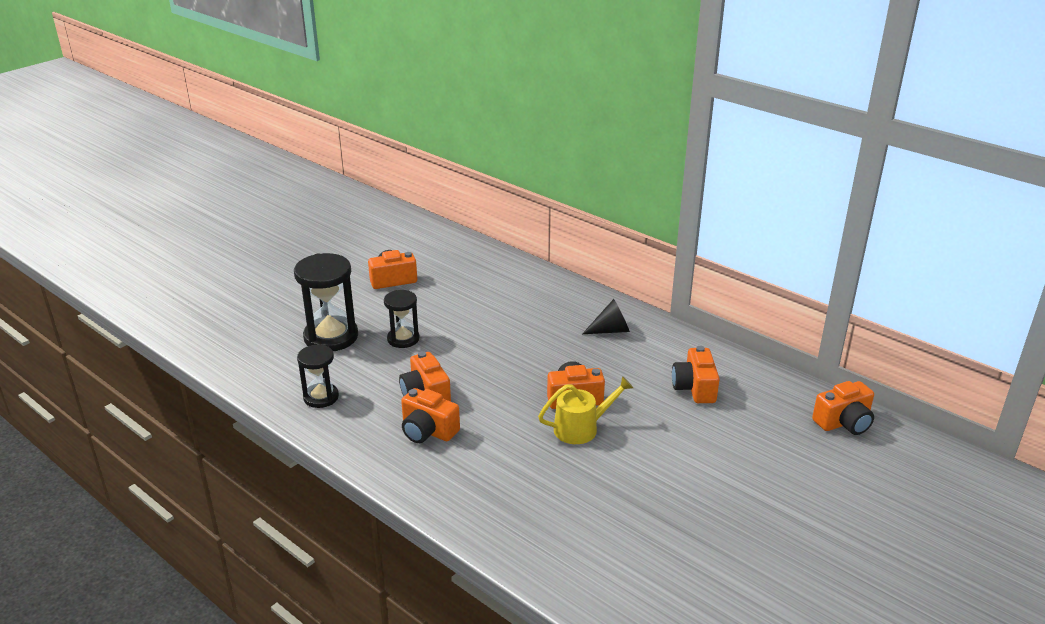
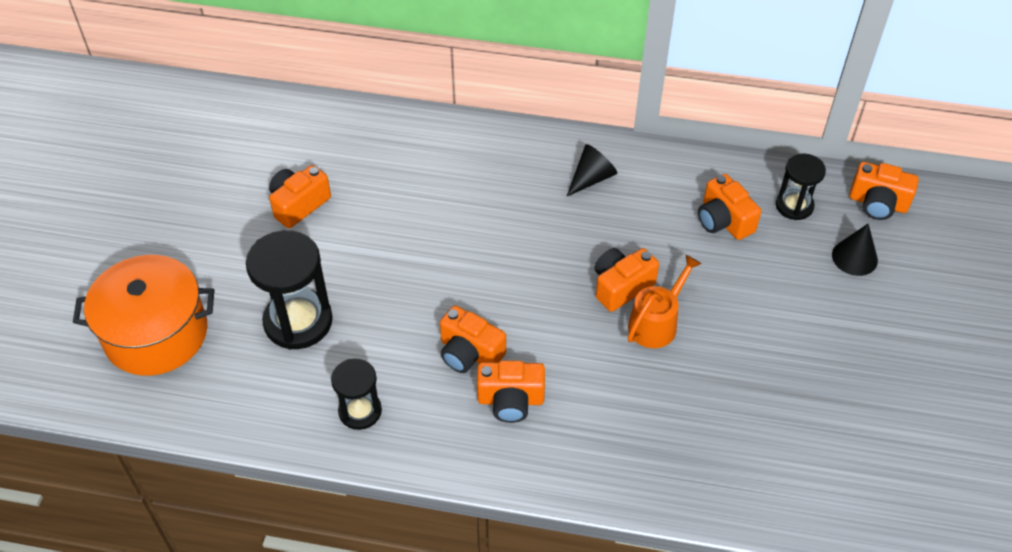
camera: 30 degrees left, 20 degrees up
(241, 312) = (156, 334): none -> orange pot
(403, 339) = (383, 287): black hourglass -> black hourglass (794, 206)
(581, 428) = (656, 323): yellow watering can -> orange watering can
(790, 449) = (854, 257): none -> black cone
(844, 422) = (878, 203): orange camera -> orange camera turned 75 degrees clockwise

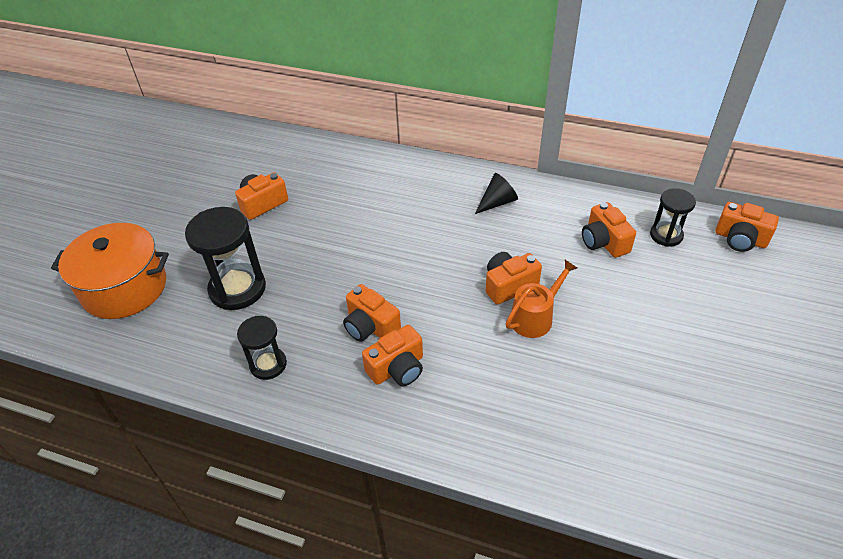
camera: 10 degrees right, 5 degrees down
(510, 400) = (397, 368): orange camera -> orange camera turned 45 degrees counterclockwise
(854, 257) = (717, 280): black cone -> none

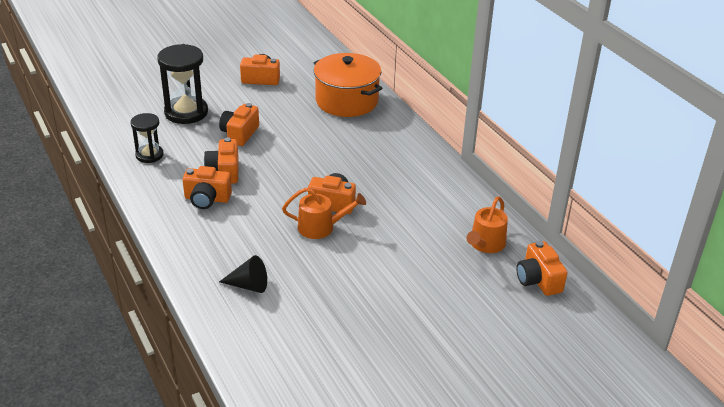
camera: 40 degrees right, 10 degrees down
(124, 288) = (135, 79): orange pot -> orange pot (347, 101)
(497, 202) = (401, 158): black cone -> black cone (249, 285)
(604, 242) = (434, 220): orange camera -> orange camera (239, 134)
(666, 235) = (485, 244): black hourglass -> orange watering can

